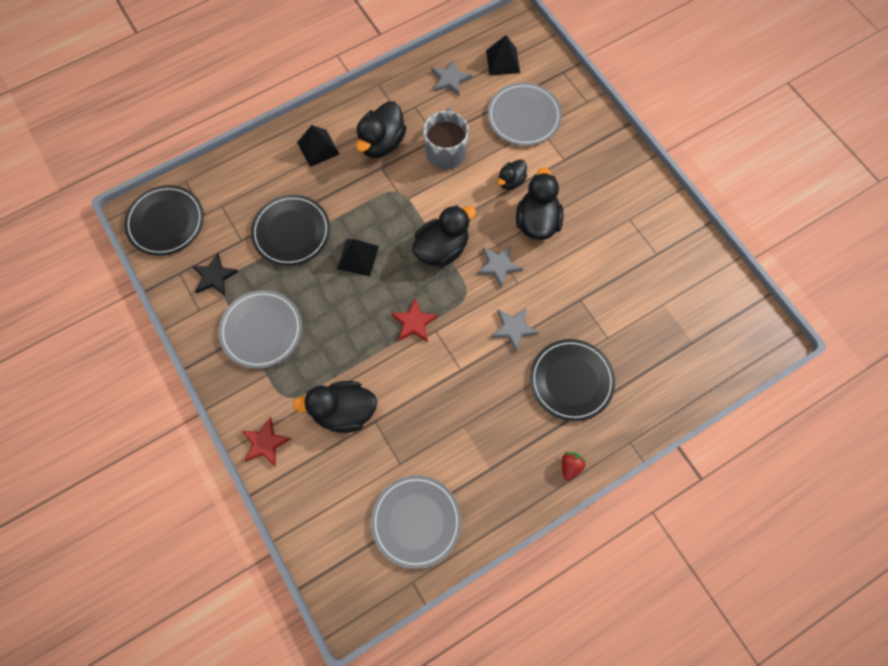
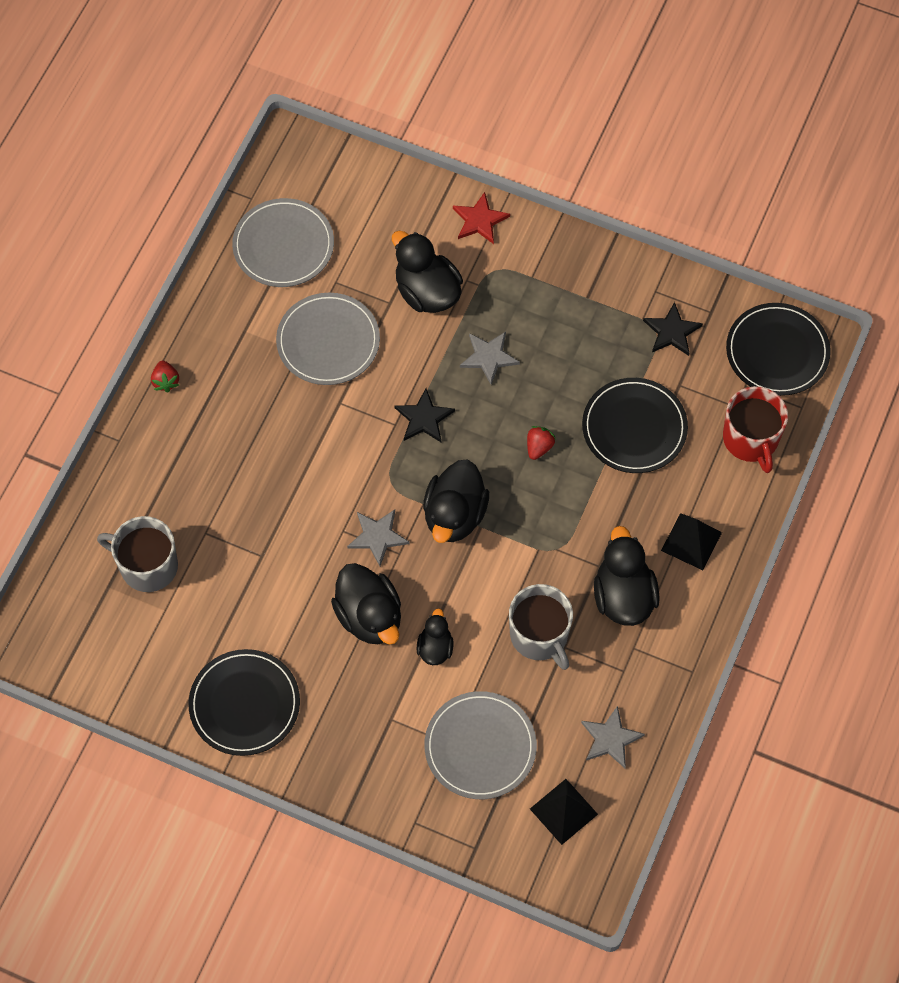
camera: 145 degrees right, 5 degrees down
(231, 181) = (751, 439): none -> red mug
(261, 330) = (574, 312): grey plate -> grey plate (328, 341)
(344, 411) = (427, 292): black duck -> black duck turned 90 degrees counterclockwise
(358, 257) = (539, 447): black pyramid -> red strawberry
(414, 322) = (424, 418): red star -> black star
(513, 328) = (313, 478): grey star -> grey star (489, 357)
(571, 380) = (216, 463): black plate -> black plate (244, 704)
(658, 340) = (147, 566): none -> grey mug

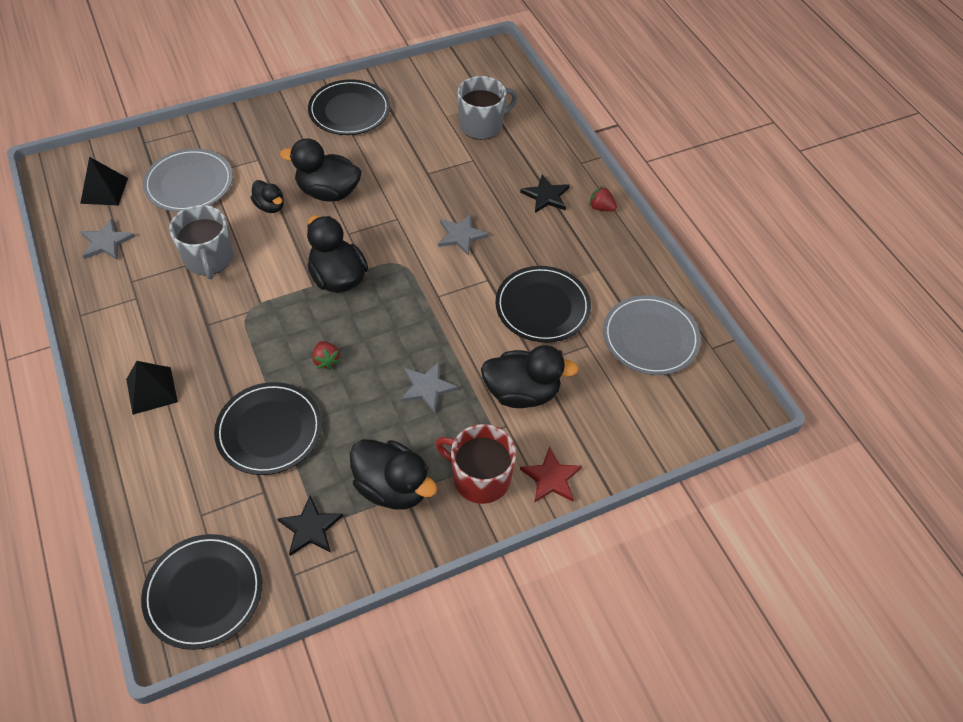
camera: 130 degrees right, 10 degrees down
(328, 341) = (542, 306): grey plate -> black plate
(378, 537) = (372, 231): grey star -> grey star (461, 235)
(424, 418) = (424, 314): black star -> black star (546, 196)
(540, 635) = (209, 259): grey mug -> grey mug turned 120 degrees counterclockwise
(623, 596) = (172, 320): black duck -> black duck (392, 487)
(751, 439) = (166, 499): red mug -> red mug (480, 477)

